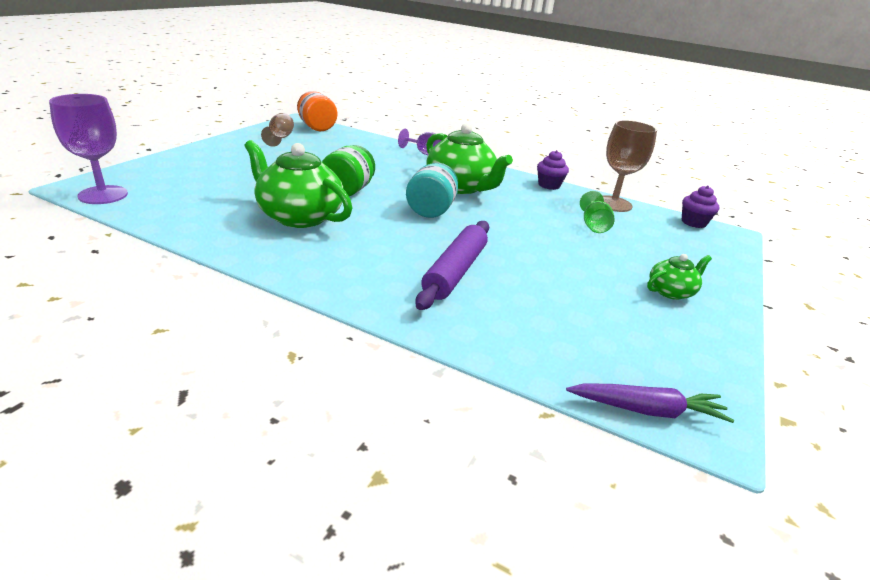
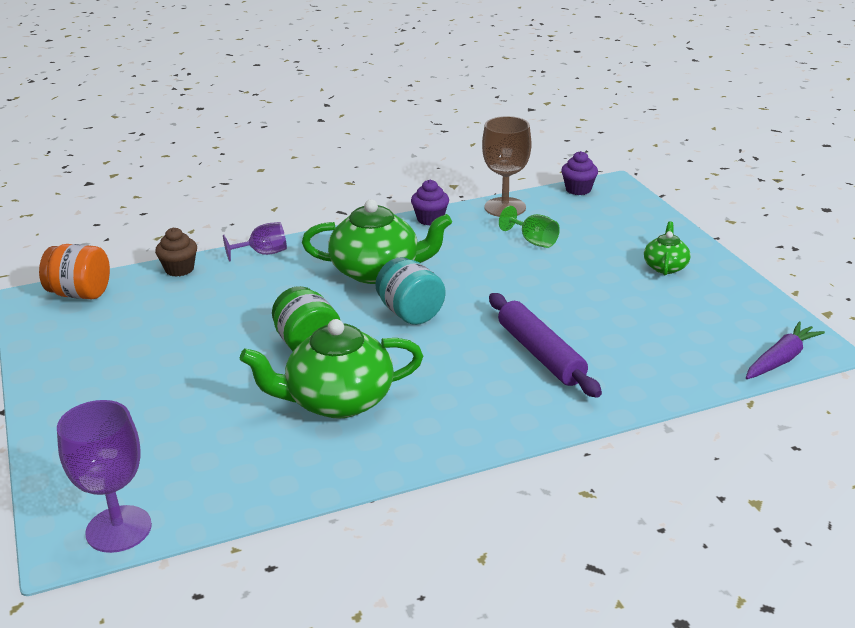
camera: 45 degrees left, 0 degrees up
(280, 138) = (84, 336): brown goblet -> none
(374, 140) = (179, 269): none -> brown cupcake

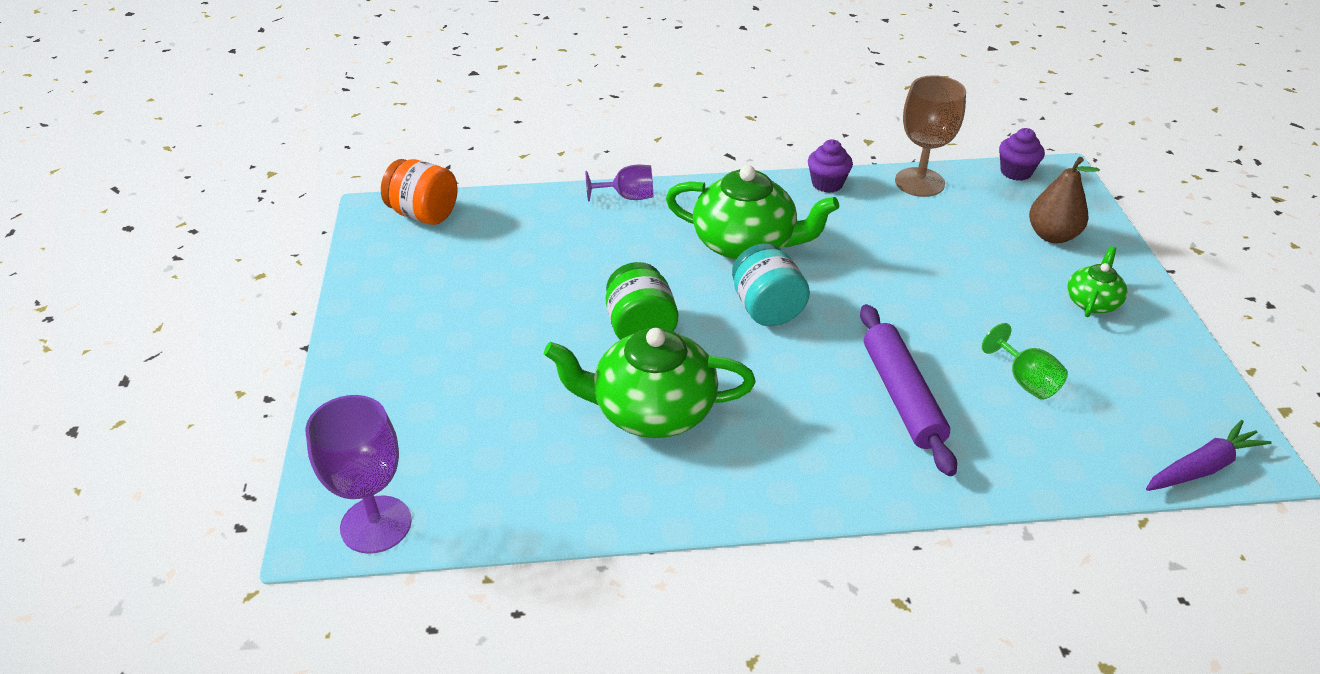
camera: 15 degrees right, 10 degrees up
(179, 269) = (533, 201): brown cupcake -> none
(533, 241) = (940, 235): green goblet -> green goblet (1025, 380)
(620, 228) = (1052, 235): none -> brown pear

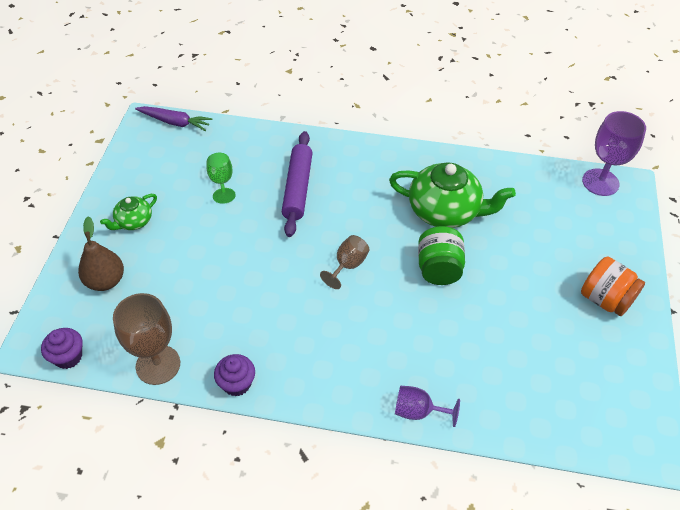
camera: 165 degrees left, 10 degrees up
(424, 214) = (605, 434): orange jar -> orange jar (605, 299)
(746, 244) = (337, 329): green teapot -> none
(767, 309) = (348, 265): turquoise jar -> brown goblet
(1202, 467) = (175, 122): purple carrot -> purple carrot turned 150 degrees counterclockwise

